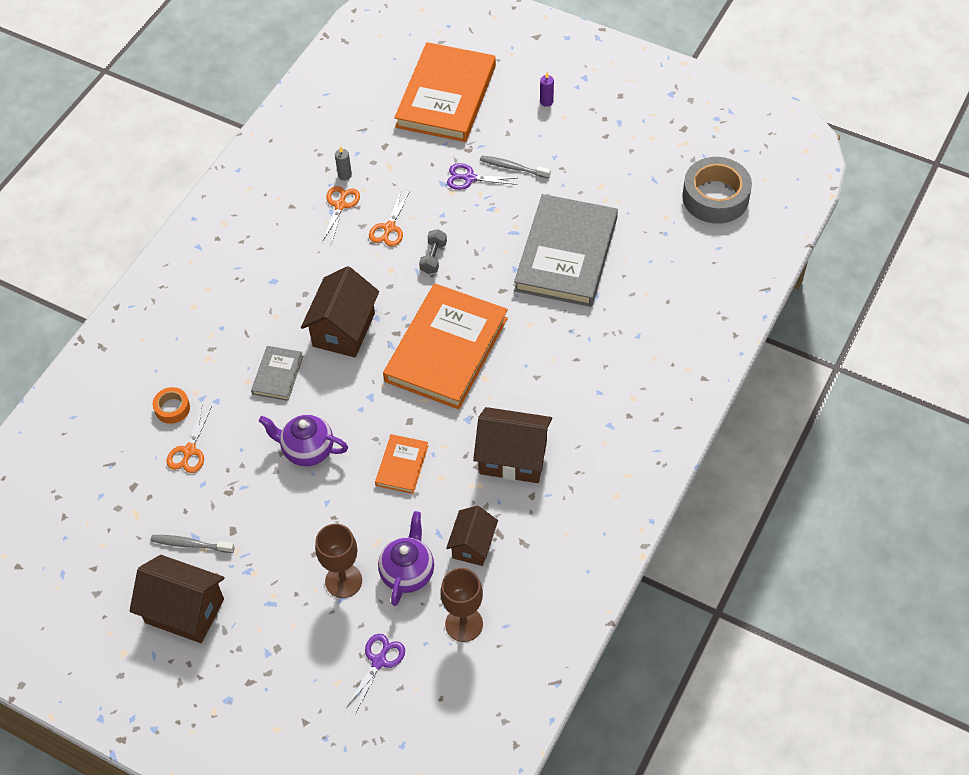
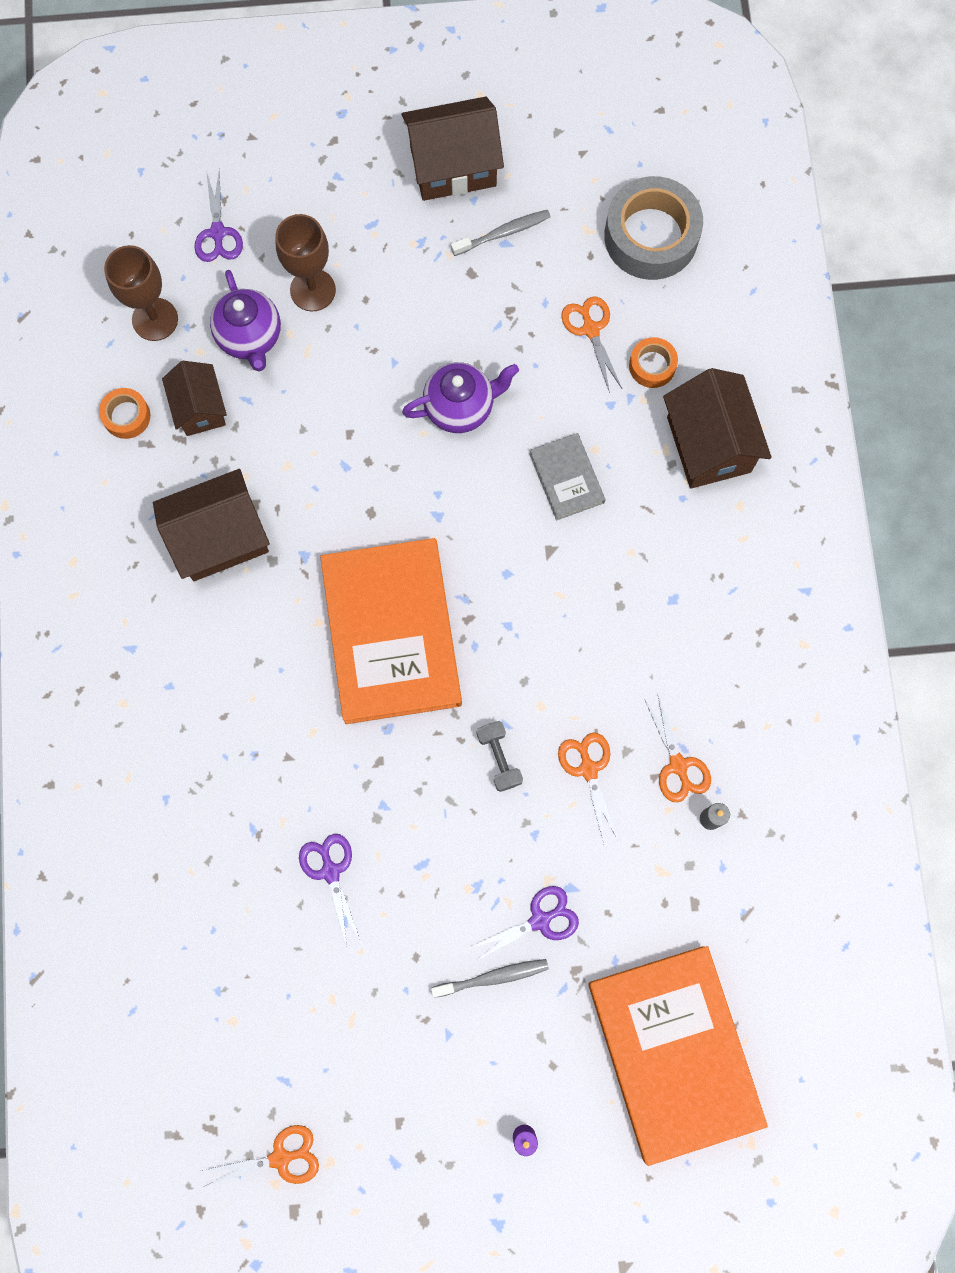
camera: 145 degrees right, 20 degrees up
(344, 330) = (535, 584): brown house -> brown house (708, 444)
(402, 465) = (341, 453): orange book -> none
(525, 568) = (126, 416): none -> orange tape
(566, 254) = (330, 871): grey book -> purple scissors
(676, 151) = (280, 1158): none -> orange scissors
(715, 197) = (181, 1102): grey tape -> grey tape (651, 236)

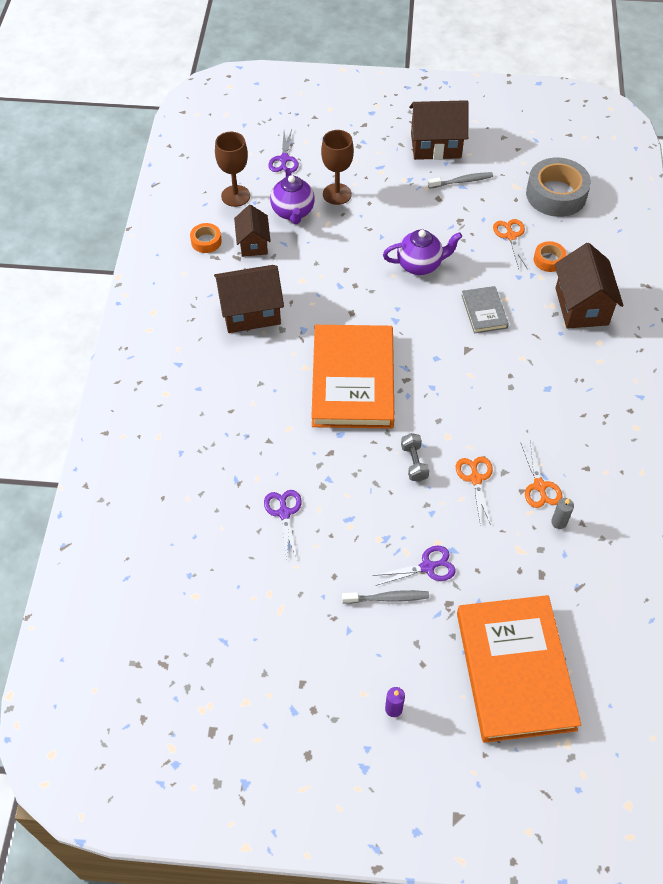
camera: 10 degrees right, 20 degrees down
(280, 1158) = (210, 692): orange scissors -> none

